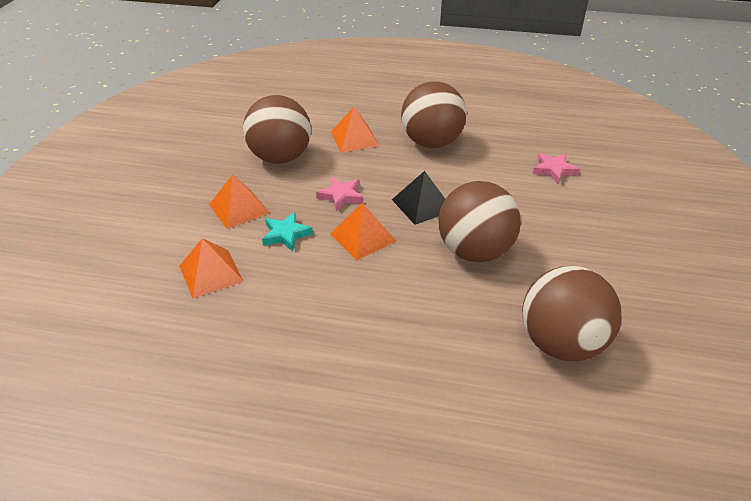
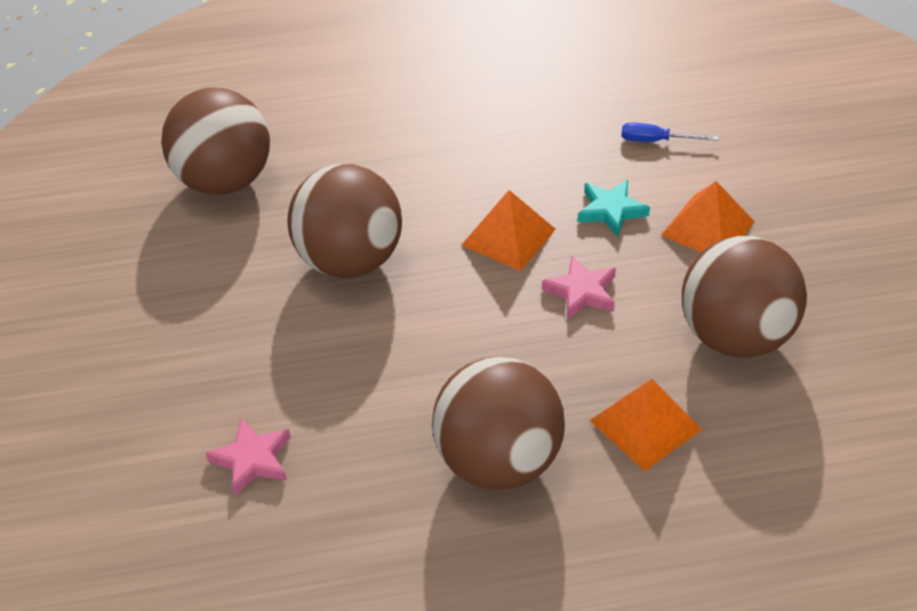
camera: 160 degrees right, 5 degrees up
(210, 273) = (656, 141): orange pyramid -> blue screwdriver
(422, 205) = (452, 314): black pyramid -> none

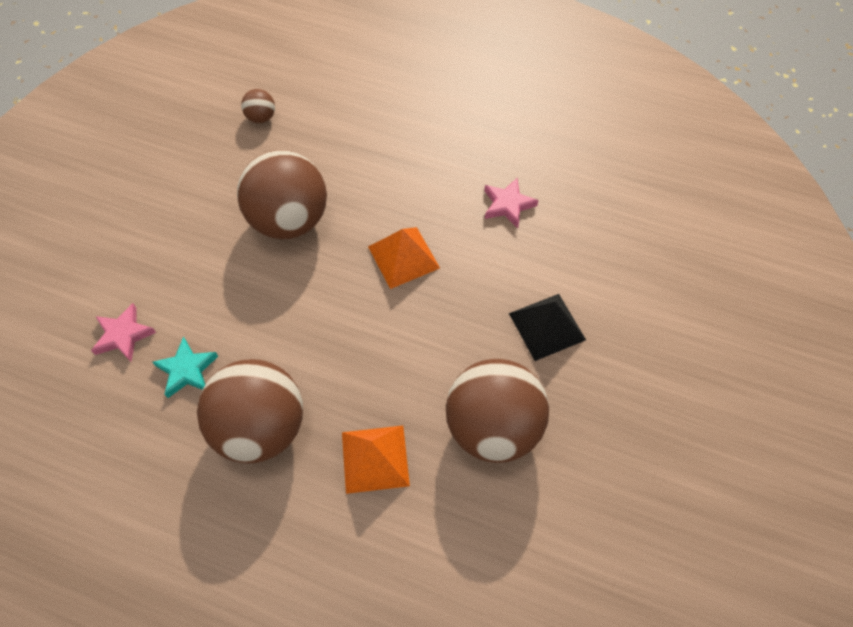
camera: 30 degrees right, 15 degrees up
(224, 181) = (261, 117): brown ball -> brown ball, size x0.42
(581, 292) = (417, 329): pink star -> pink star (508, 205)
(611, 211) = (489, 274): turquoise star -> turquoise star (187, 370)
(656, 141) = (569, 233): blue screwdriver -> none
(708, 228) = (547, 326): orange pyramid -> black pyramid

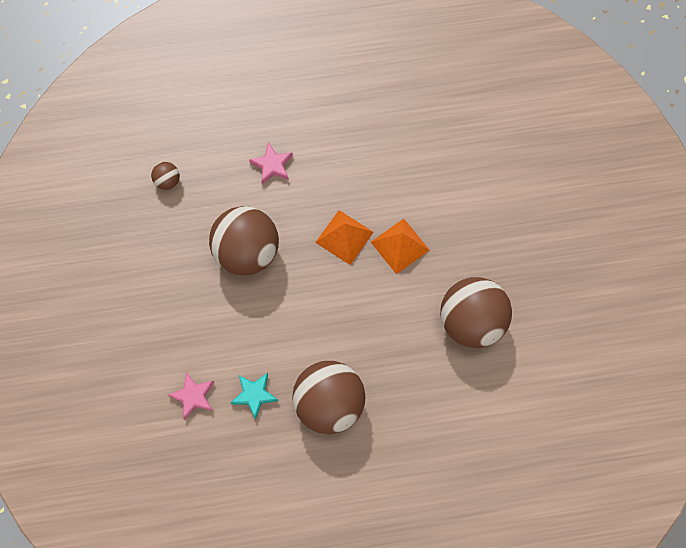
camera: 30 degrees left, 10 degrees up
(375, 458) = (413, 382): orange pyramid -> orange pyramid (400, 246)
(508, 205) = (390, 159): pink star -> pink star (272, 165)
(547, 326) = (466, 236): black pyramid -> none

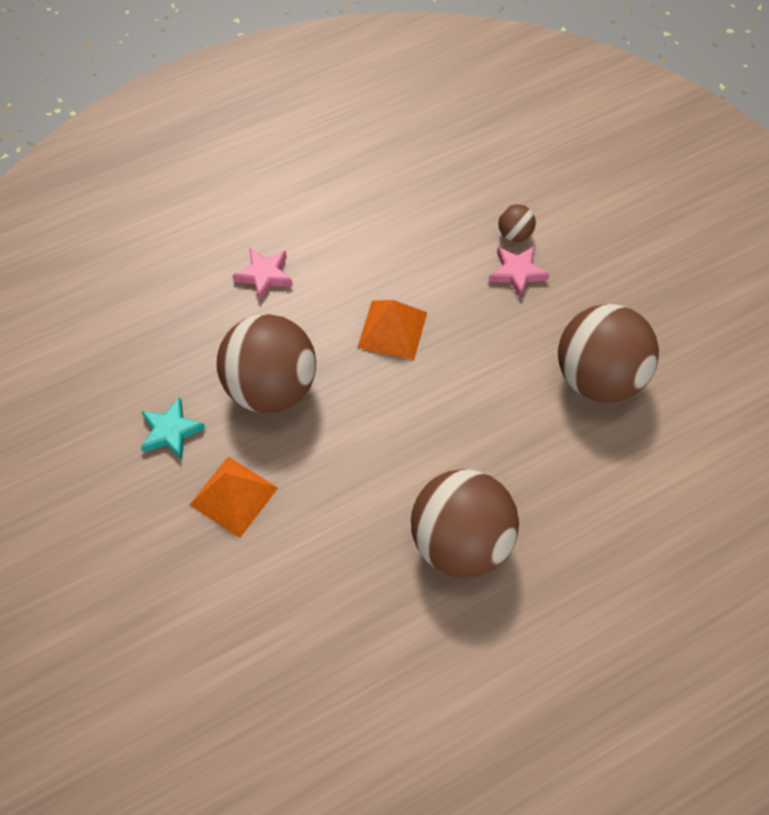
camera: 20 degrees left, 10 degrees down
(168, 181) = (131, 335): brown ball -> brown ball (514, 234)
(193, 396) = (267, 597): pink star -> pink star (517, 272)
(254, 395) = (353, 566): turquoise star -> turquoise star (171, 431)
(400, 246) = (468, 318): orange pyramid -> orange pyramid (234, 496)

